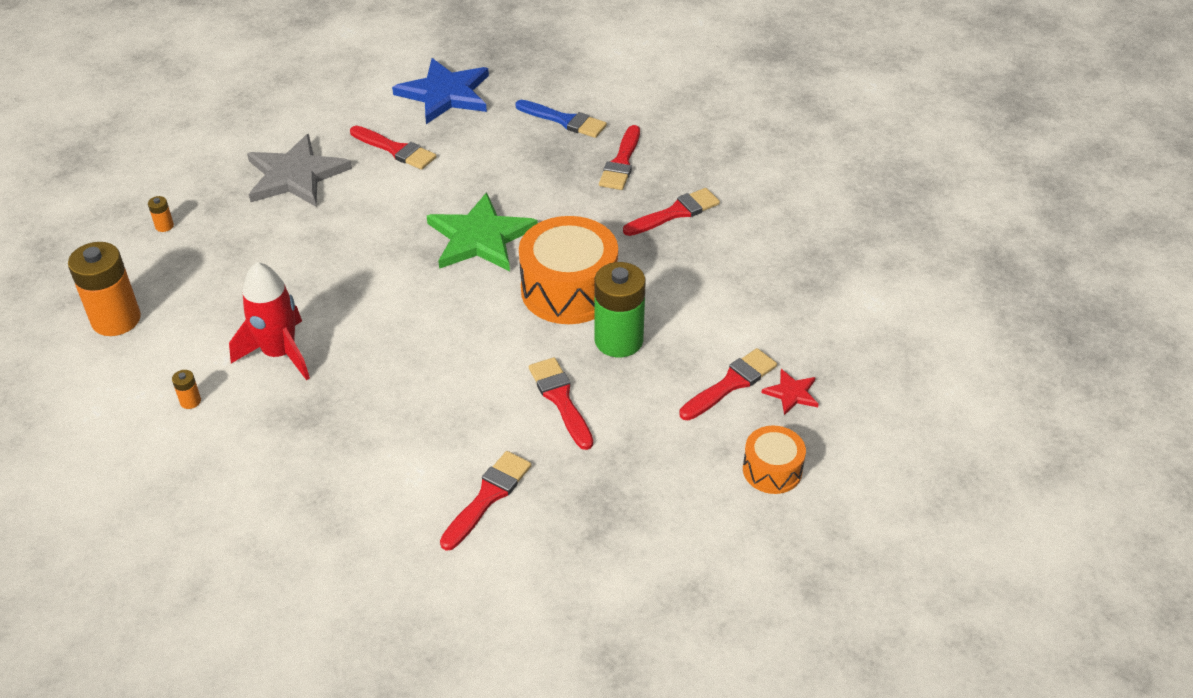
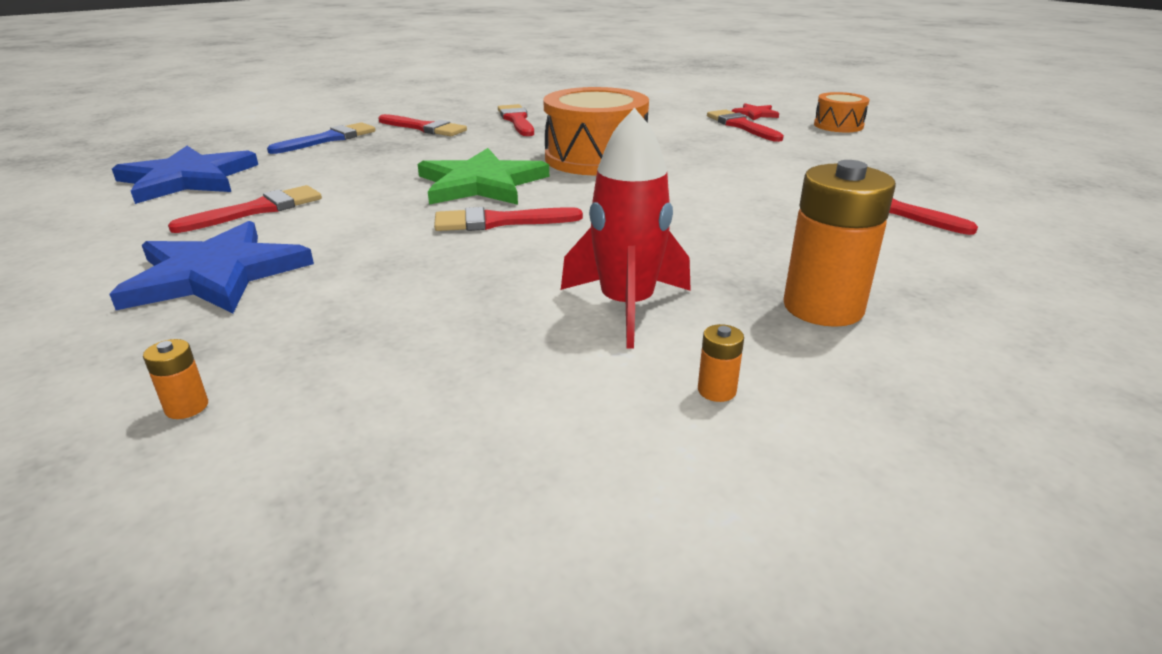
camera: 75 degrees left, 15 degrees down
(116, 319) = (439, 482): orange battery -> orange battery (823, 307)
(295, 175) = (215, 274): grey star -> blue star
(560, 399) = (751, 173): red brush -> red brush (498, 222)
(618, 340) = (676, 149): green battery -> none

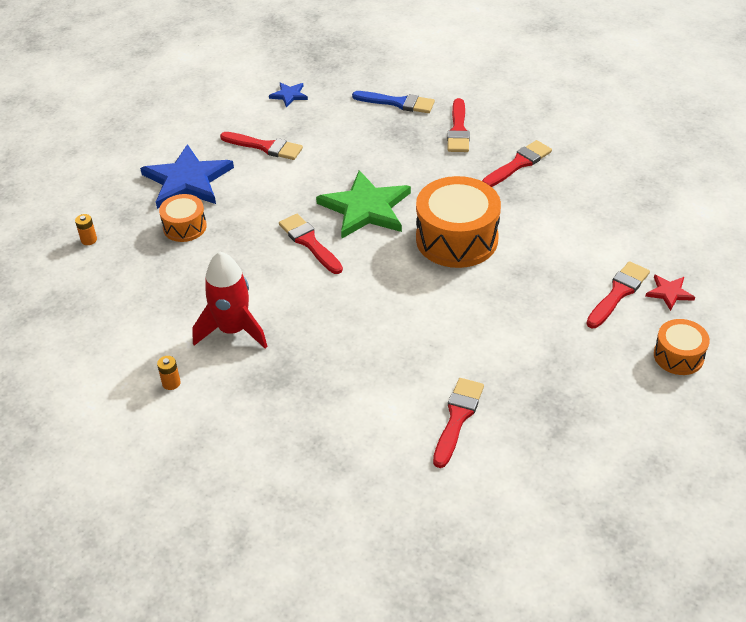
camera: 65 degrees right, 15 degrees up
(188, 179) = (289, 95): blue star -> blue star, size x0.46
(324, 298) = (184, 227): none -> orange drum
(823, 307) = (274, 405): orange battery -> none

